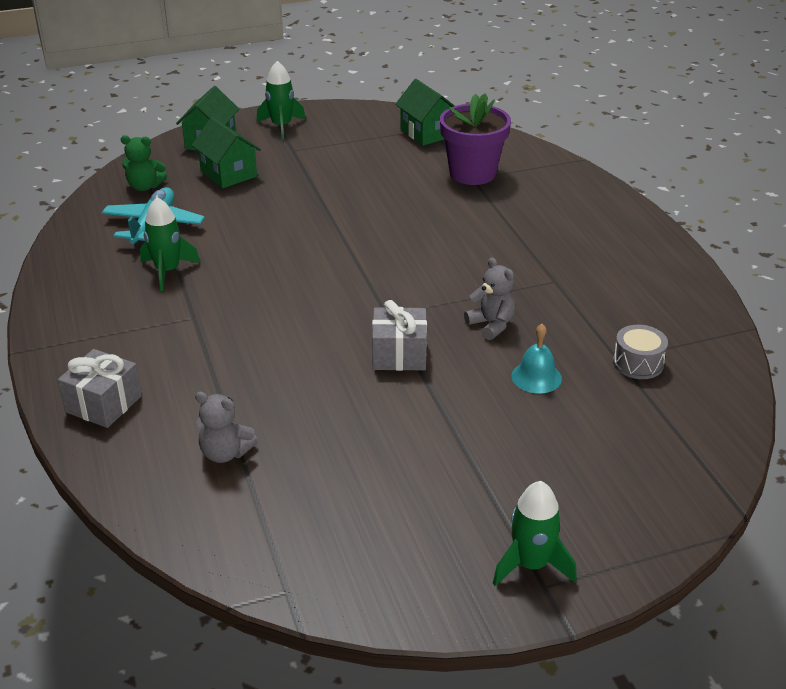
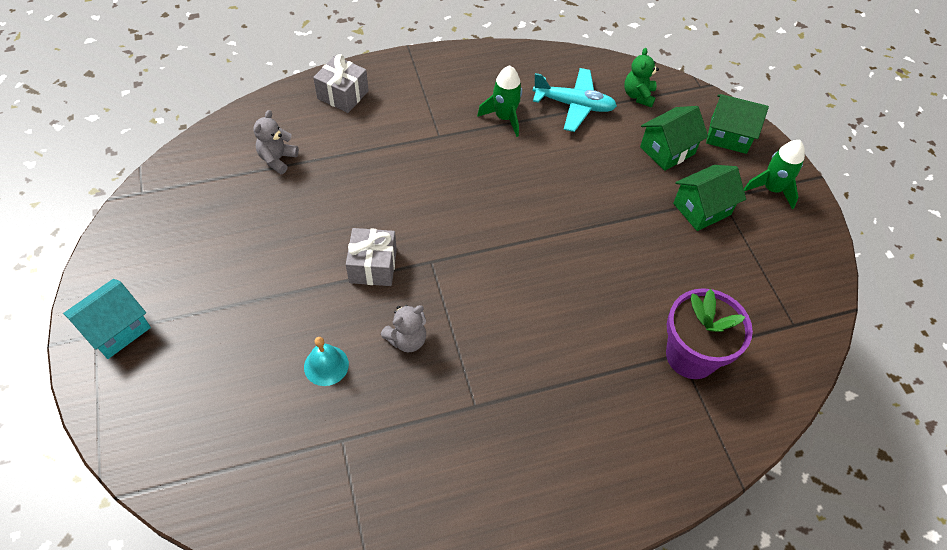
camera: 90 degrees right, 20 degrees up
(427, 133) = (781, 319): green house -> green house (701, 209)
(531, 565) = (117, 329): green rocket -> turquoise house
(638, 363) = (332, 457): grey drum -> none

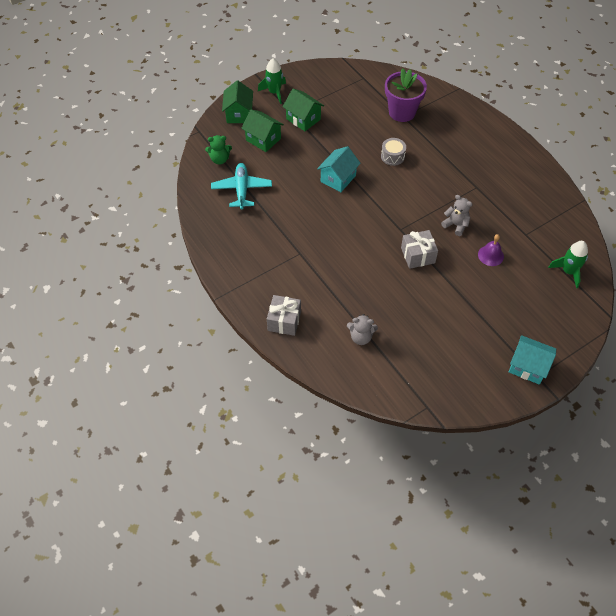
camera: 105 degrees left, 0 degrees up
(326, 365) = (490, 255): turquoise bell -> purple bell
(504, 117) = (268, 223): green rocket -> green rocket (568, 271)
(560, 216) = (338, 178): none -> turquoise house
(585, 303) = (392, 156): none -> grey drum

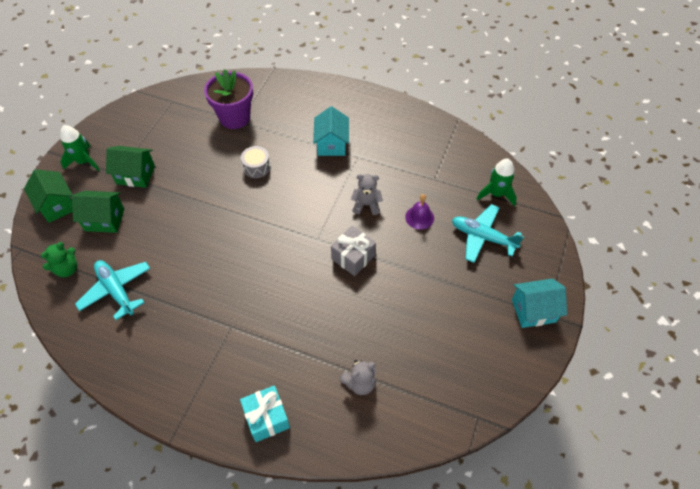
camera: 35 degrees left, 0 degrees up
(284, 321) = (266, 418): grey gift -> turquoise gift
(338, 178) = (216, 220): turquoise house -> turquoise house (331, 144)
(530, 296) = (483, 237): none -> turquoise plane

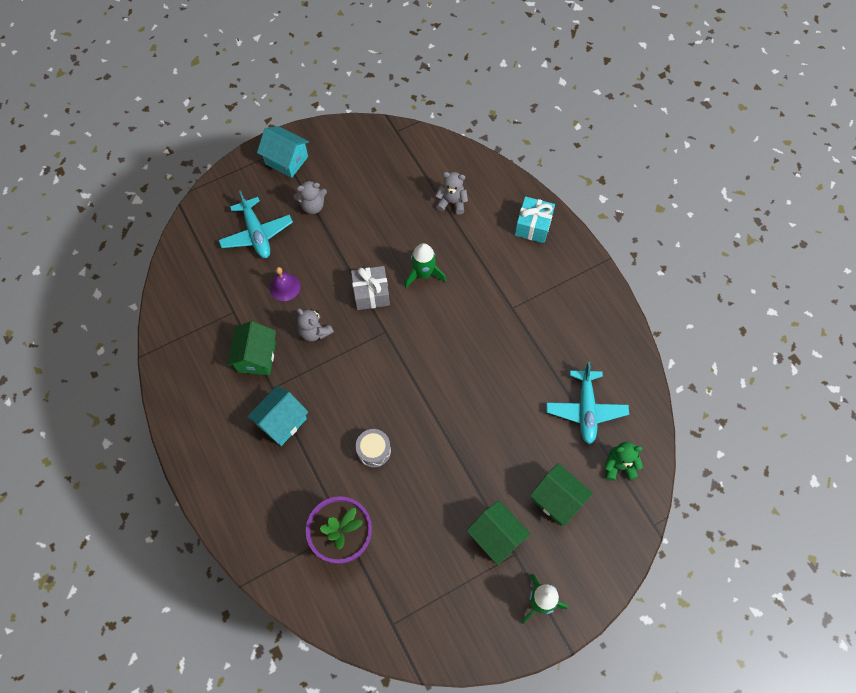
camera: 140 degrees left, 10 degrees up
(57, 205) = (595, 556): green house -> green house (256, 357)
(468, 289) = (313, 206): none -> grey teddy bear
(496, 194) = (202, 259): green rocket -> green rocket (423, 274)

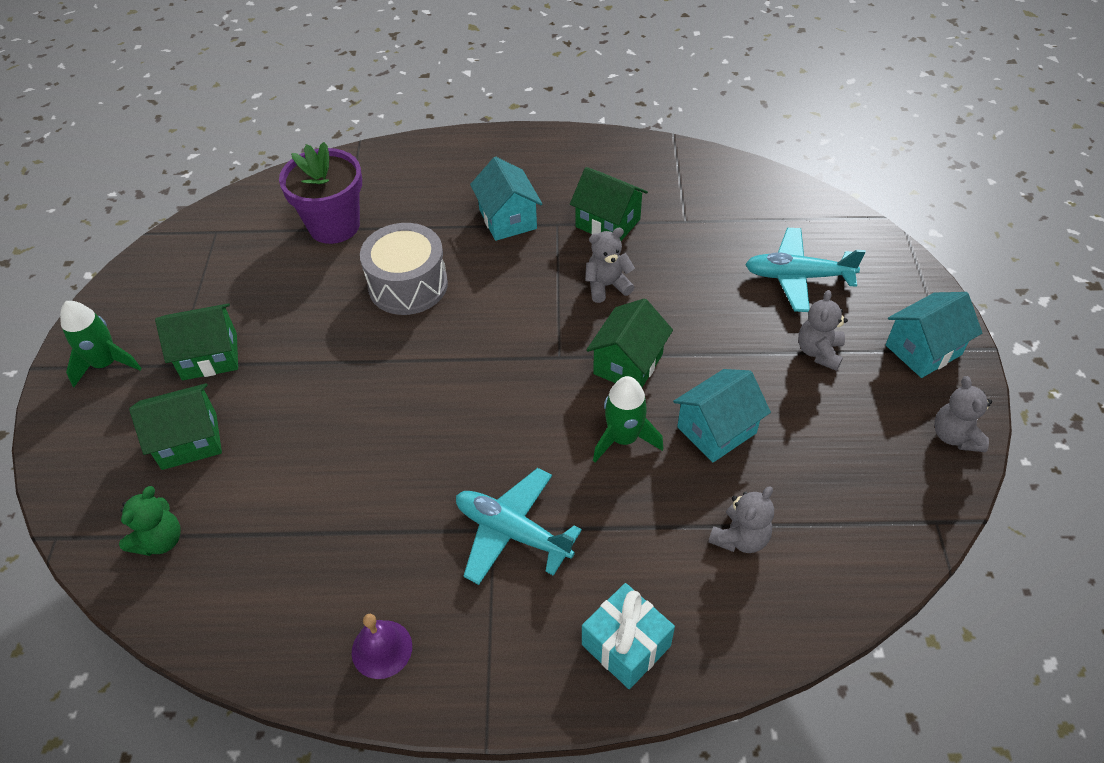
camera: 120 degrees right, 15 degrees down
(285, 287) = (694, 278): purple bell -> purple bell (382, 649)
(340, 134) = (955, 436): none -> grey teddy bear
(371, 294) = (628, 364): grey gift -> green house
(374, 451) = (408, 285): grey drum -> grey drum, size x1.72
(393, 234) = (716, 430): none -> turquoise house
(585, 409) = (267, 543): turquoise plane -> turquoise plane (512, 532)

